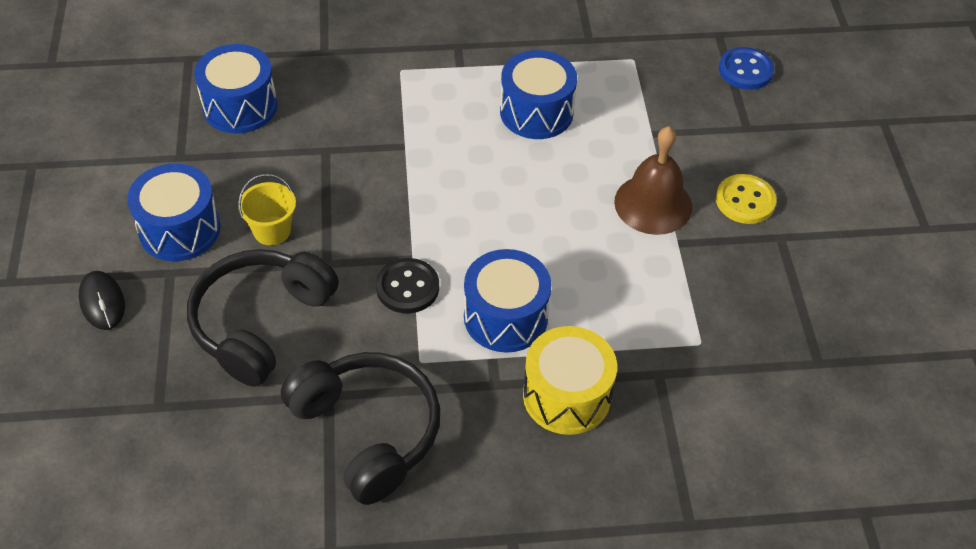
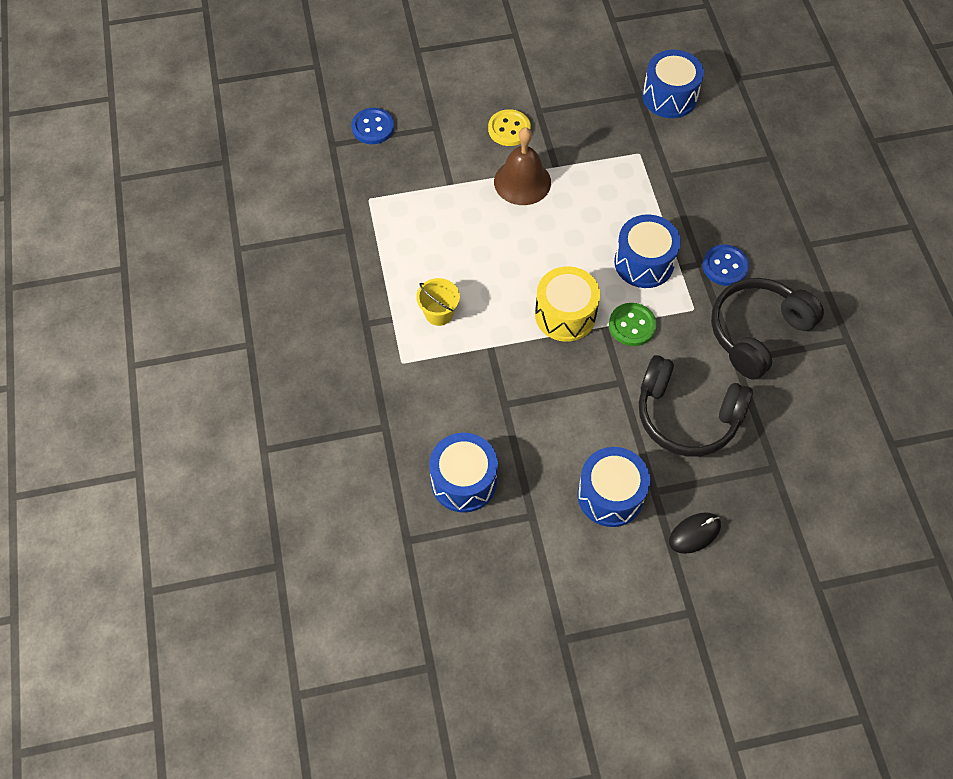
camera: 95 degrees left, 10 degrees up
(272, 230) = (597, 426): yellow bucket -> yellow bucket (439, 313)
(407, 287) = (632, 325): black button -> green button
(486, 414) = (725, 266): none -> blue button
(536, 112) = (438, 260): blue drum -> blue drum (669, 97)
(566, 396) = (699, 223): yellow drum -> yellow drum (565, 315)

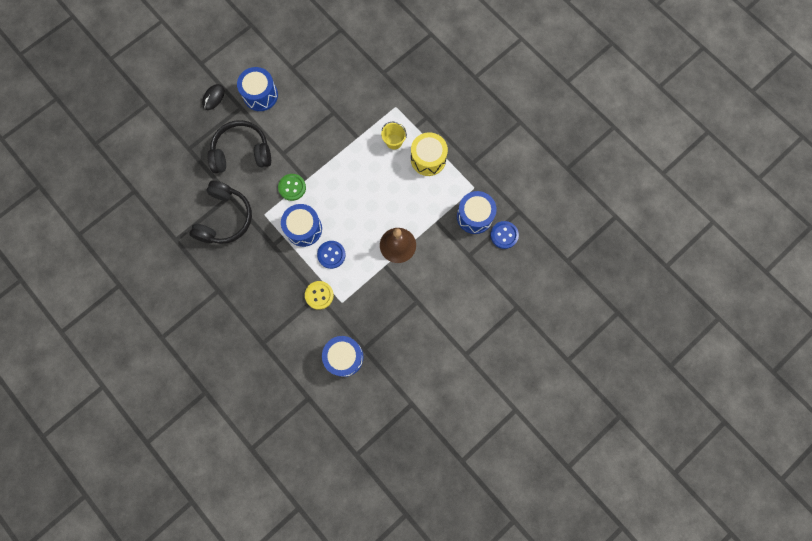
camera: 150 degrees right, 15 degrees up
(464, 481) = (331, 67): blue drum -> blue drum (474, 216)
(509, 129) = (426, 277): yellow button -> yellow button (319, 295)
(565, 315) = (329, 175): yellow drum -> yellow drum (428, 159)
(725, 266) = (258, 250): blue button -> blue button (331, 255)

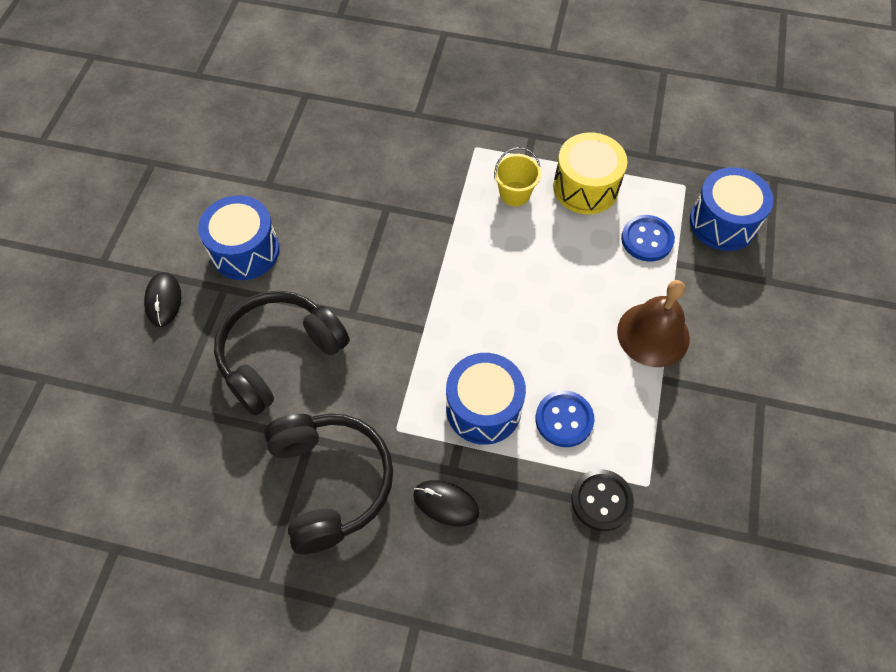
camera: 35 degrees left, 15 degrees down
(261, 256) = (446, 503): none -> black mouse
(292, 187) = (410, 356): green button -> none
(319, 295) = (601, 500): yellow button -> black button
(344, 357) = (735, 578): blue drum -> none
(504, 235) = (787, 222): blue button -> blue button (647, 239)

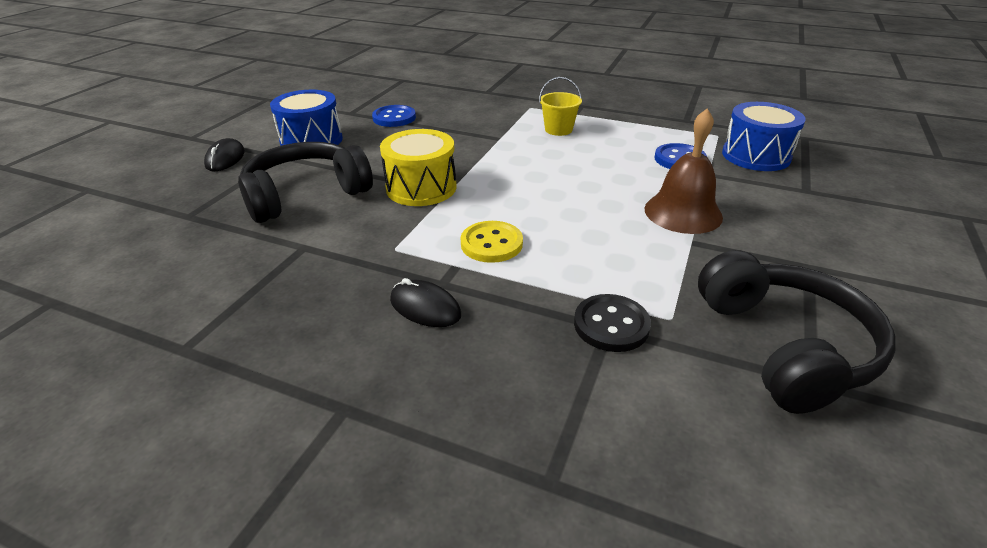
camera: 10 degrees right, 25 degrees down
(330, 482) = (306, 278): black headphones -> black headphones (784, 346)
(483, 408) = (491, 244): blue drum -> yellow button
(564, 419) = (577, 259): blue button -> blue button (394, 118)
(585, 187) = (624, 131): yellow drum -> yellow drum (421, 188)

